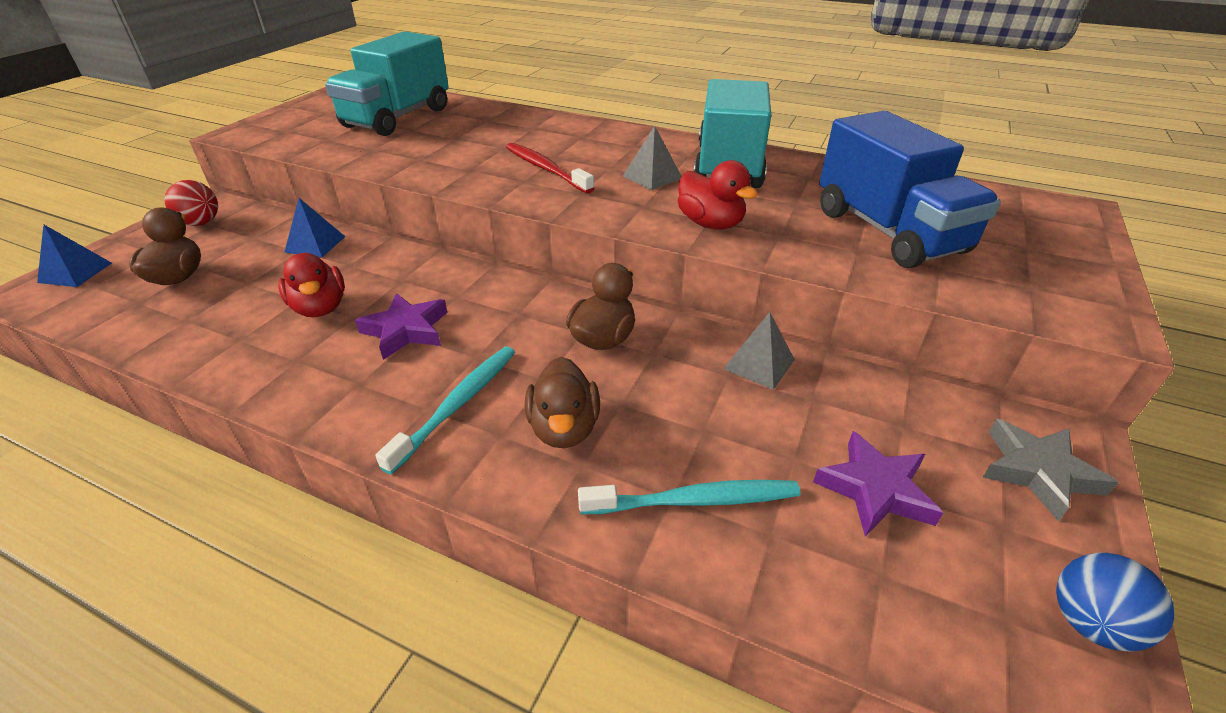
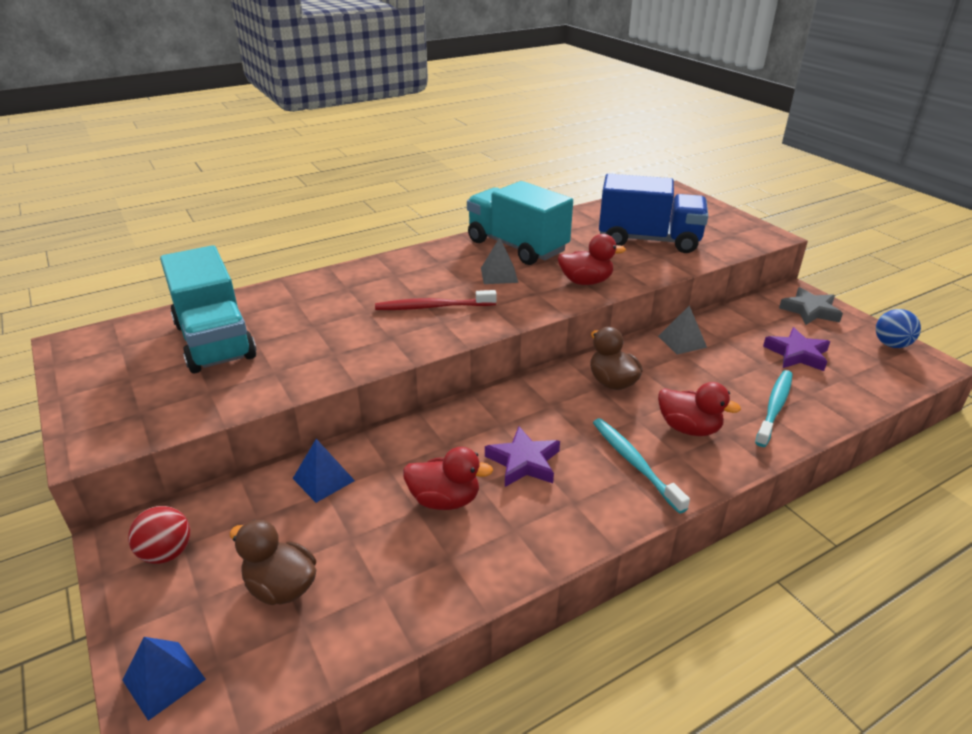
camera: 55 degrees left, 5 degrees down
(564, 428) = (689, 428): brown duck -> red duck

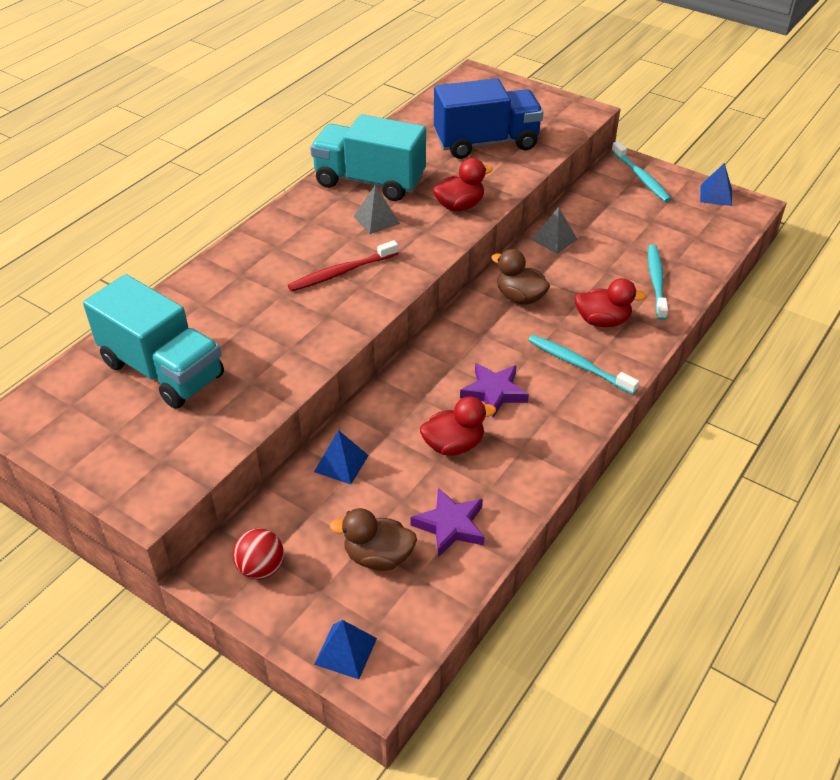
camera: 25 degrees left, 10 degrees up
(797, 354) = (650, 225): purple star -> purple star (450, 525)
(810, 311) = (641, 177): grey star -> turquoise toothbrush
(891, 344) = (716, 195): blue ball -> blue pyramid

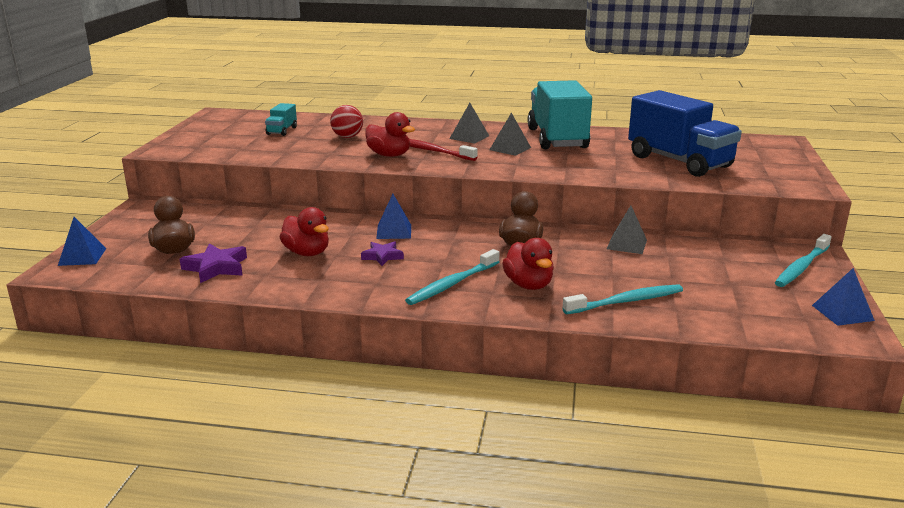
camera: 65 degrees right, 20 degrees down
(163, 370) = (282, 131): turquoise truck -> turquoise truck, size x0.43
(261, 568) = (151, 219): red ball -> red ball (347, 137)
(317, 233) = (469, 137): none -> grey pyramid
(341, 463) = (263, 221): blue pyramid -> blue pyramid (394, 231)
(459, 206) = (568, 168): red duck -> red duck (389, 155)
(494, 392) = (382, 256): purple star -> purple star, size x0.66
(578, 365) = (452, 284): turquoise toothbrush -> turquoise toothbrush turned 150 degrees counterclockwise

